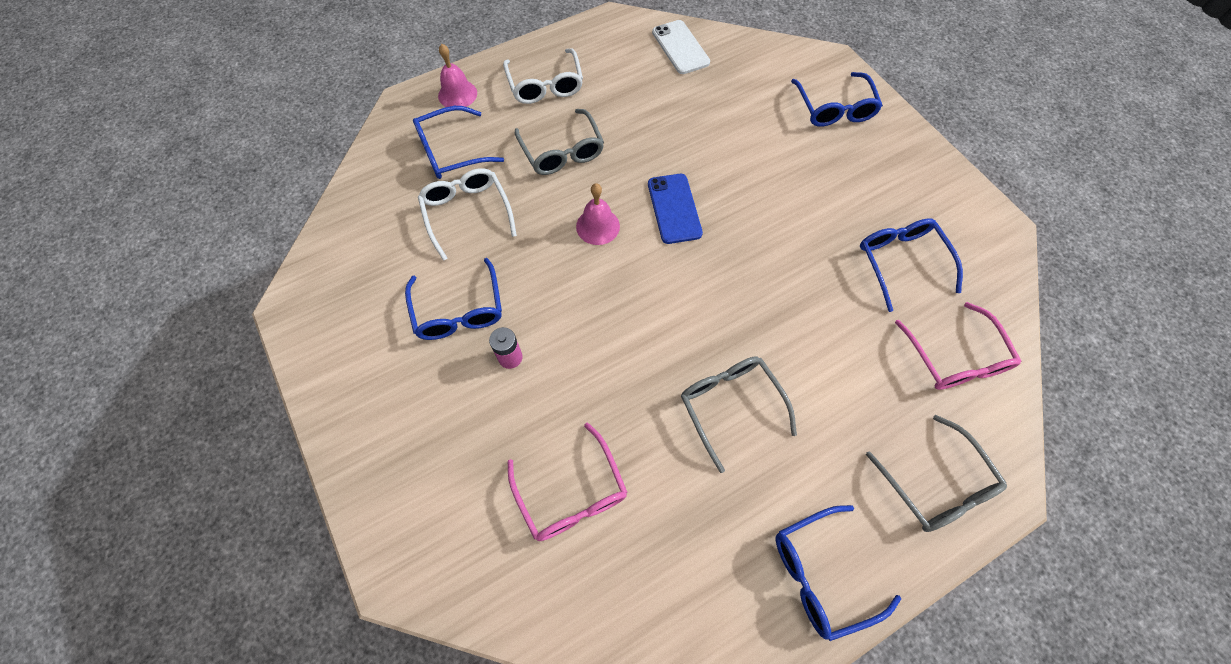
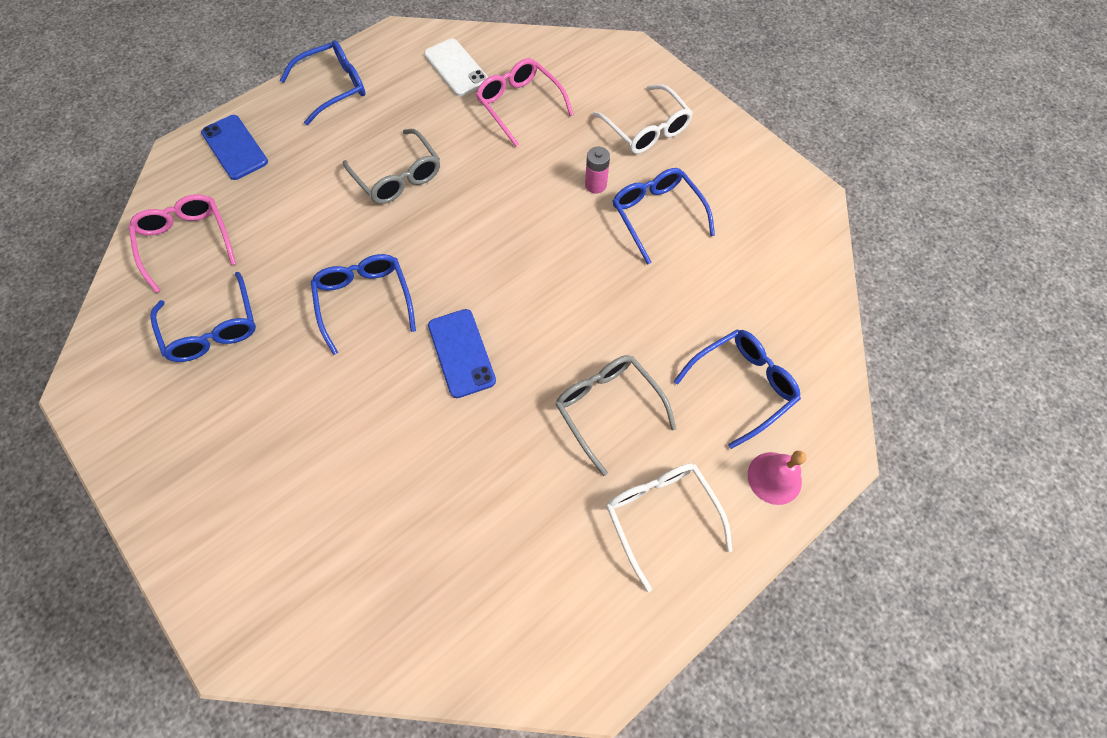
camera: 170 degrees right, 0 degrees up
(467, 213) = (689, 311): white glasses -> white glasses (646, 129)
(598, 226) = (543, 318): pink bell -> none
(680, 47) = (475, 633): white phone -> white phone (456, 68)
(834, 108) = (247, 543): blue glasses -> blue glasses (364, 301)
(936, 484) = (235, 147): grey glasses -> blue phone

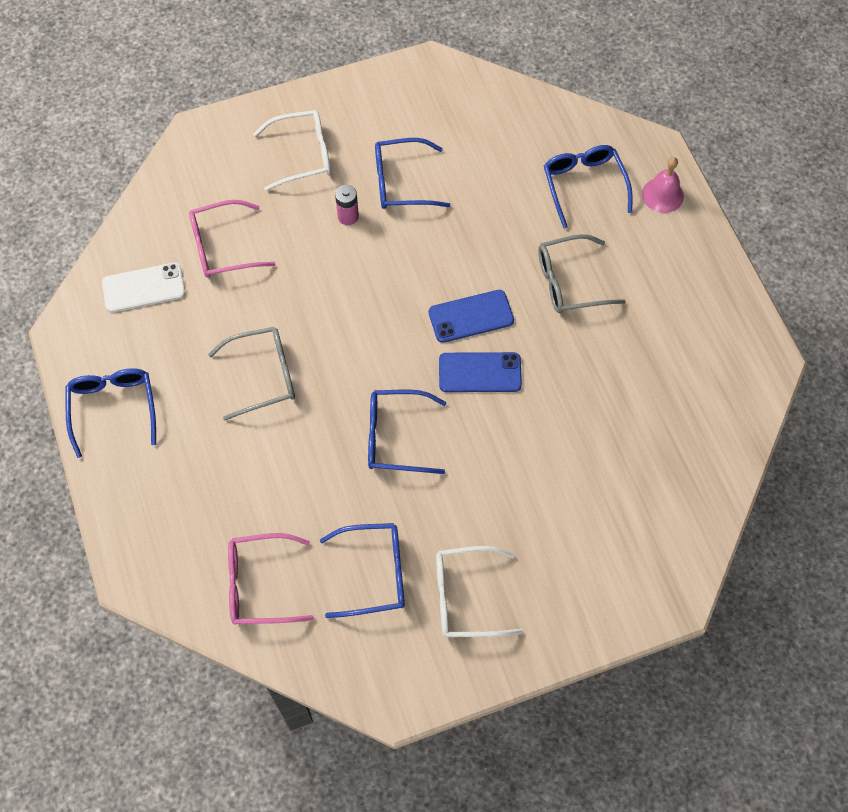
camera: 70 degrees left, 0 degrees up
(235, 147) = (152, 520): blue phone -> blue phone (471, 316)
(661, 515) = (667, 277): white glasses -> white glasses (466, 597)

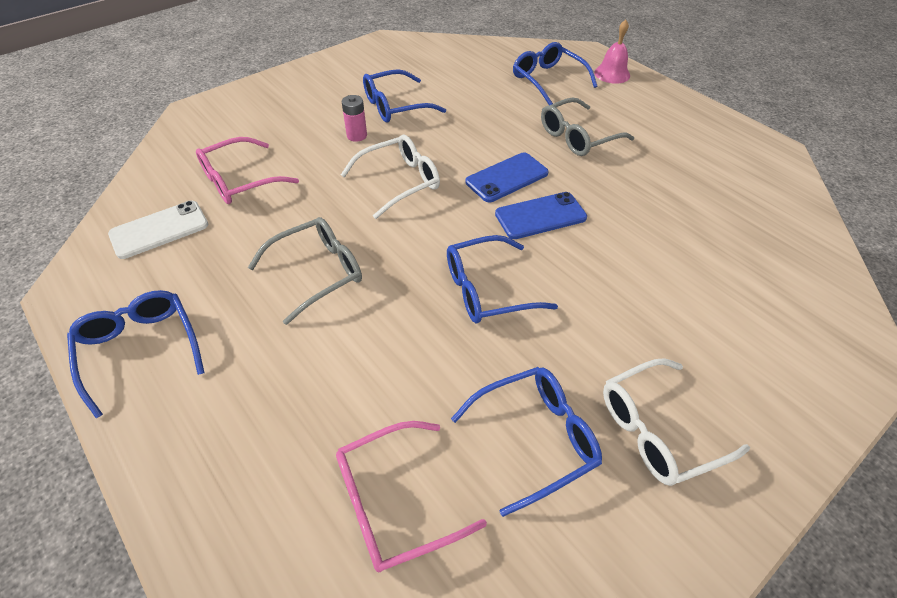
camera: 20 degrees left, 15 degrees down
(303, 155) = (298, 106): white glasses -> white glasses (399, 181)

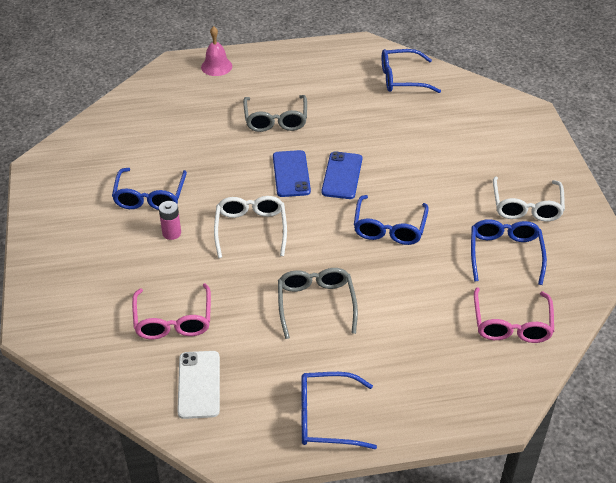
camera: 60 degrees left, 5 degrees down
(548, 80) = (193, 101): blue glasses -> blue glasses (402, 79)

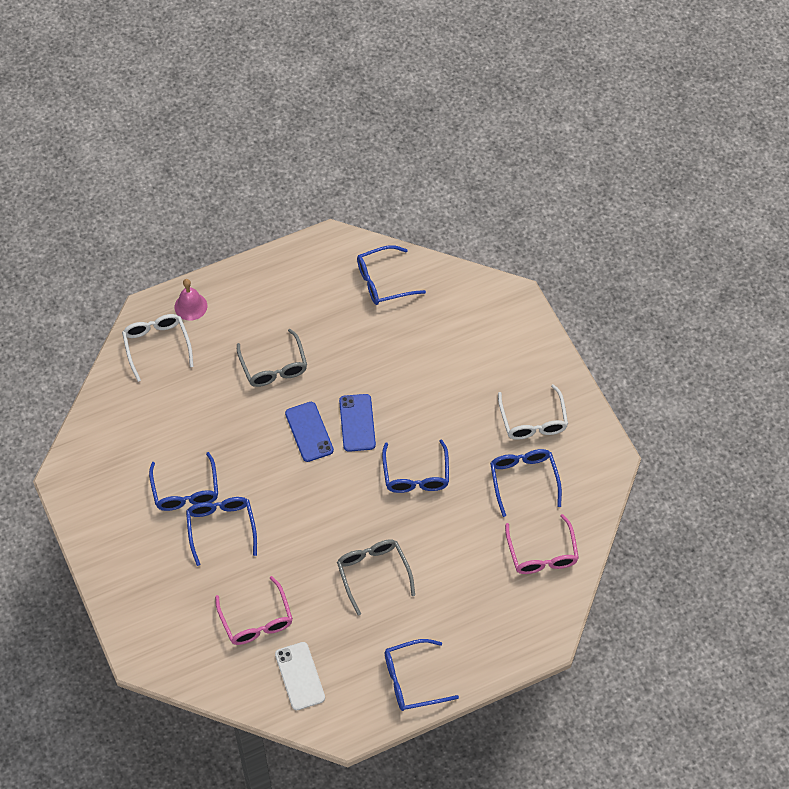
camera: 15 degrees left, 15 degrees up
(171, 233) = (221, 528): pink battery -> blue glasses
(251, 229) = (292, 506): white glasses -> white glasses (157, 345)

